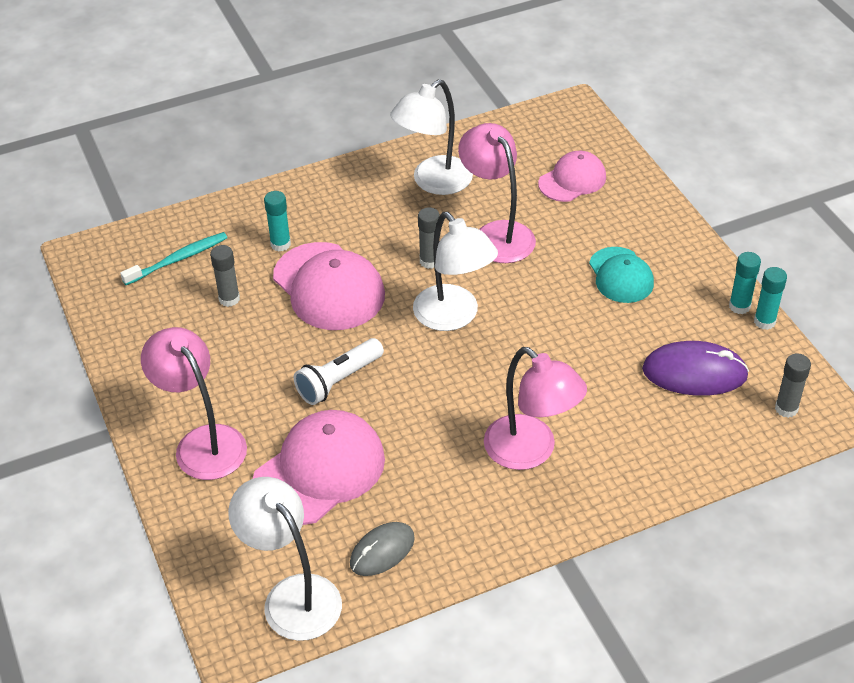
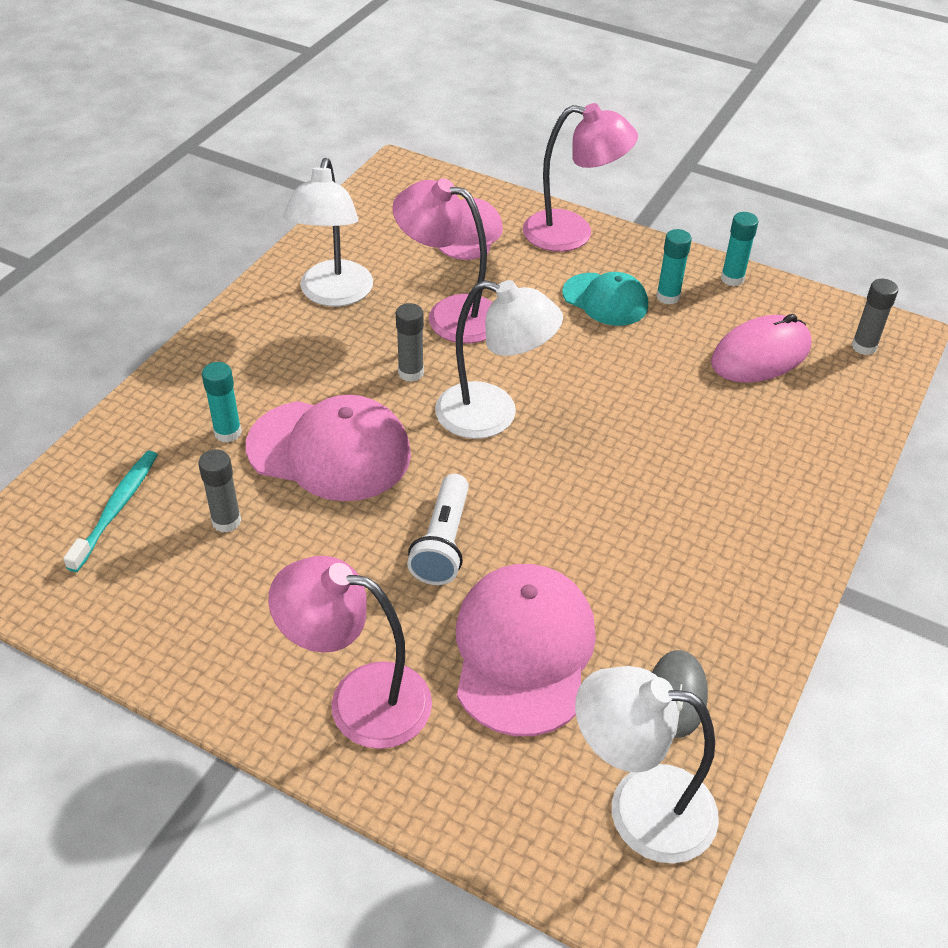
camera: 40 degrees left, 0 degrees up
(530, 452) = (705, 506): pink lamp -> pink lamp (572, 233)
(694, 373) = (760, 354): purple mouse -> pink mouse
(764, 321) = (766, 282): turquoise glue stick -> turquoise glue stick (668, 296)

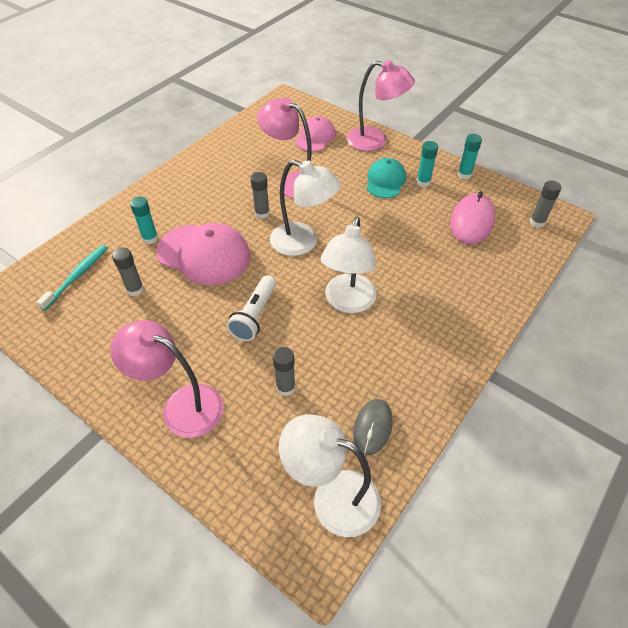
camera: 10 degrees right, 5 degrees up
(333, 294) = (230, 165): white lamp -> white lamp (348, 302)
(523, 651) = (285, 387): pink cap -> grey glue stick
(605, 299) = (385, 181): turquoise cap -> turquoise cap turned 120 degrees counterclockwise
(760, 354) = (472, 221): pink mouse -> pink mouse turned 45 degrees counterclockwise

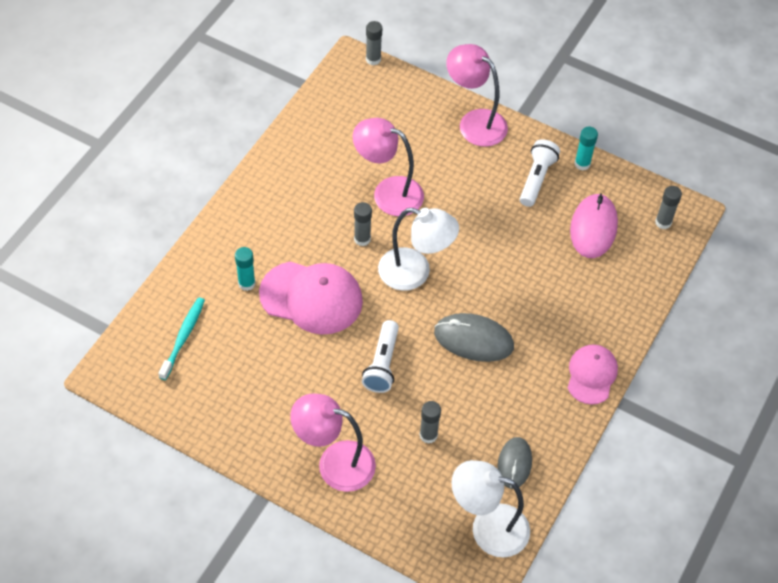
camera: 10 degrees left, 5 degrees up
(135, 289) = (251, 347): grey glue stick -> grey glue stick (373, 59)
(315, 137) = (402, 122): pink cap -> pink cap (591, 375)
(348, 302) = (473, 339): white lamp -> grey mouse
(375, 141) = (474, 122): pink lamp -> pink lamp turned 150 degrees counterclockwise
(385, 181) = (493, 181): turquoise cap -> none
(423, 182) = (536, 179): turquoise glue stick -> white flashlight

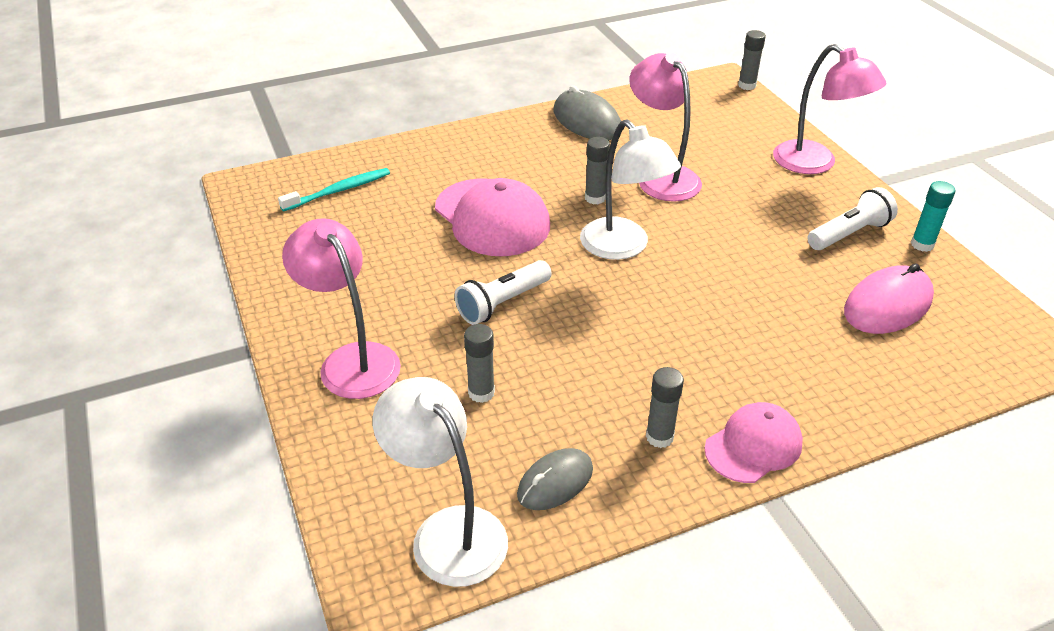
camera: 40 degrees right, 15 degrees down
(246, 283) = (443, 180): turquoise glue stick -> none
(473, 339) = (630, 333): grey mouse -> grey mouse (587, 121)
(474, 122) = (815, 164): pink lamp -> pink lamp turned 150 degrees clockwise
(663, 222) = (997, 342): grey glue stick -> grey glue stick (659, 437)

